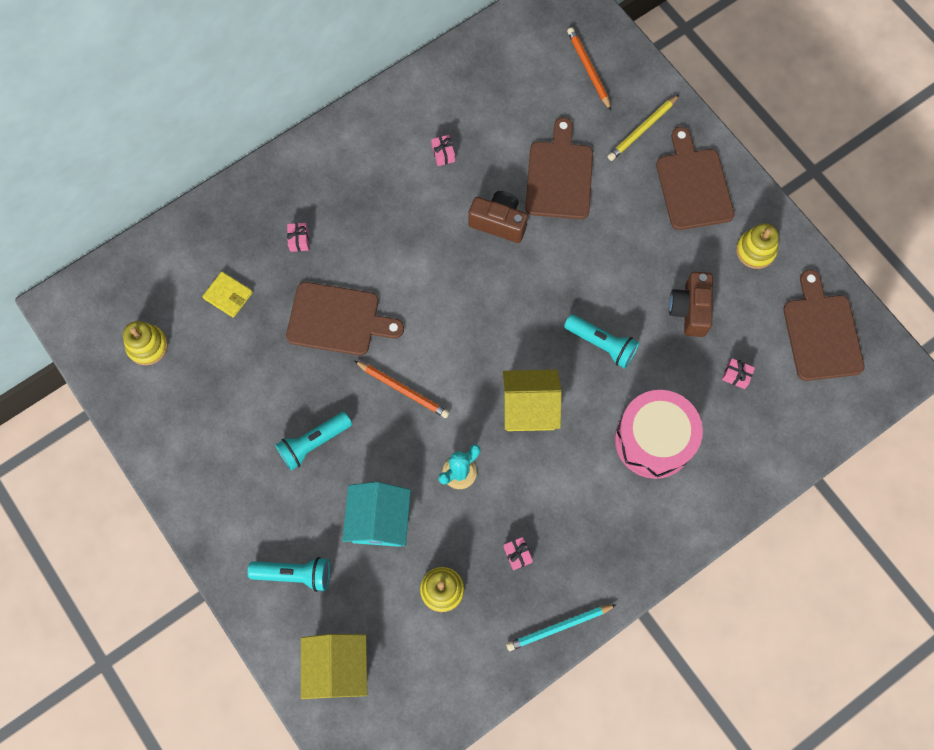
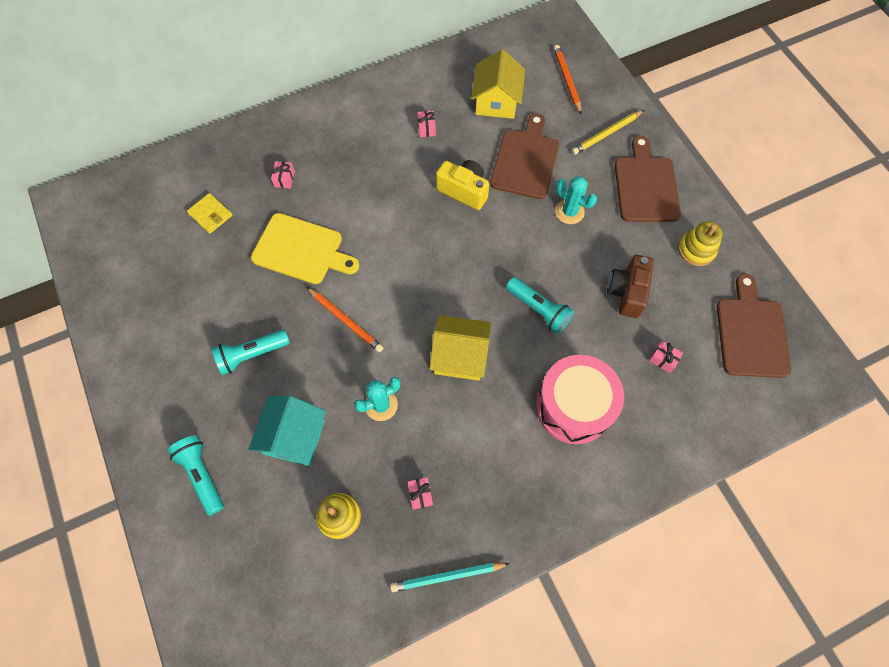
camera: 10 degrees right, 5 degrees down
(147, 346) = (128, 246): yellow stacking toy -> none
(295, 574) = (202, 475): turquoise flashlight -> turquoise flashlight turned 135 degrees counterclockwise
(337, 667) = (218, 576): yellow house -> yellow house (496, 101)
(338, 320) = (301, 250): brown cutting board -> yellow cutting board
(499, 222) = (464, 191): brown camera -> yellow camera
(616, 229) = (569, 212): none -> turquoise cactus

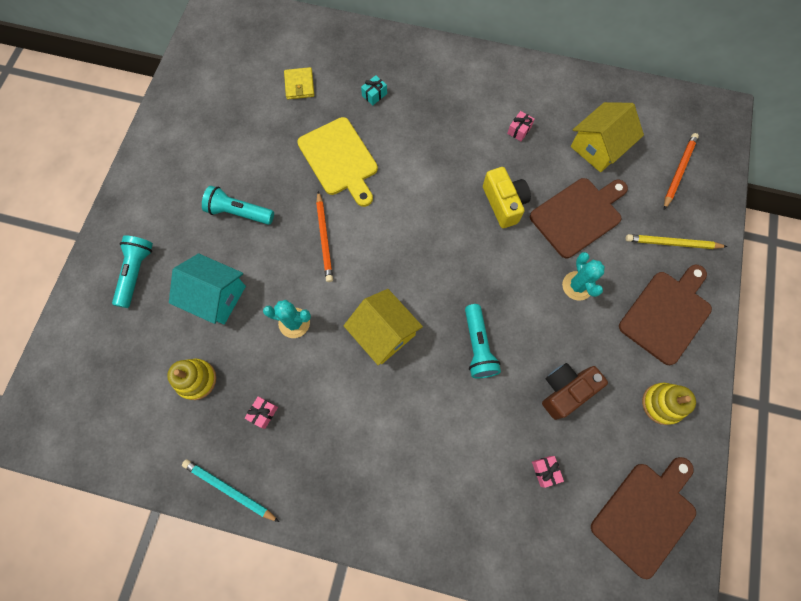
camera: 40 degrees right, 5 degrees up
(284, 179) = (374, 95): pink gift -> turquoise gift
(294, 437) = (216, 296): turquoise house -> turquoise house turned 60 degrees clockwise
(573, 406) = (436, 446): pink drum -> none

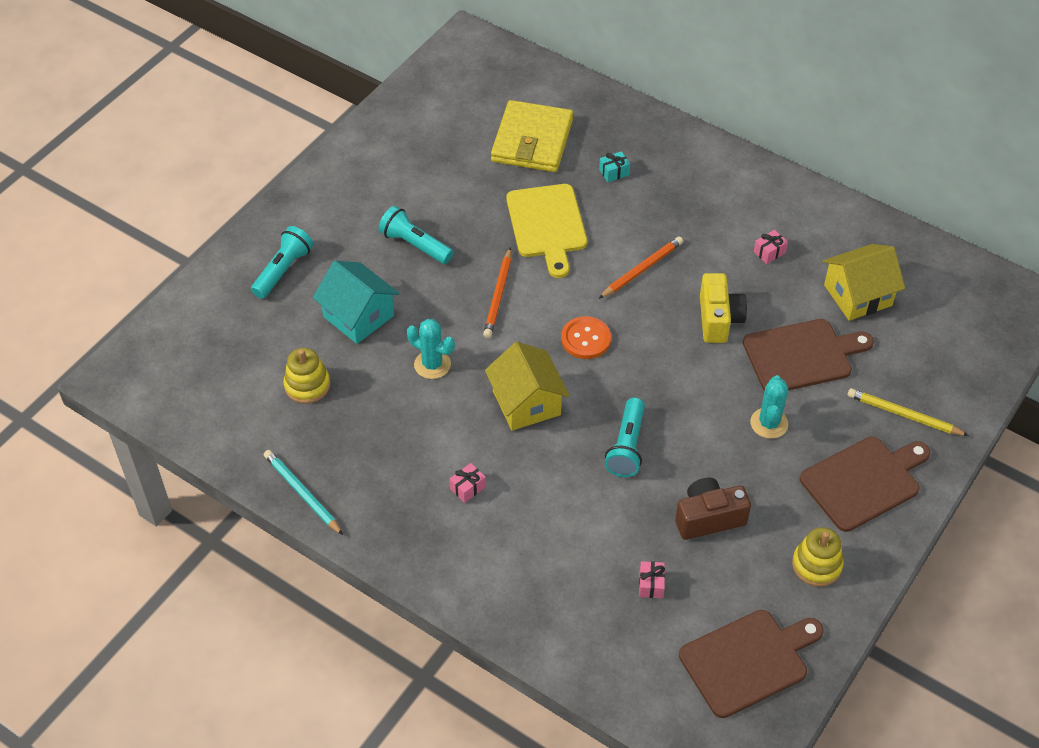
camera: 20 degrees right, 20 degrees down
(263, 413) = (365, 436): pink gift -> pink gift (467, 488)
(299, 85) = (532, 141): yellow wallet -> yellow wallet, size x2.04
(409, 256) = (586, 339): none -> orange button
(678, 171) = (946, 346): orange pencil -> orange pencil (642, 269)

